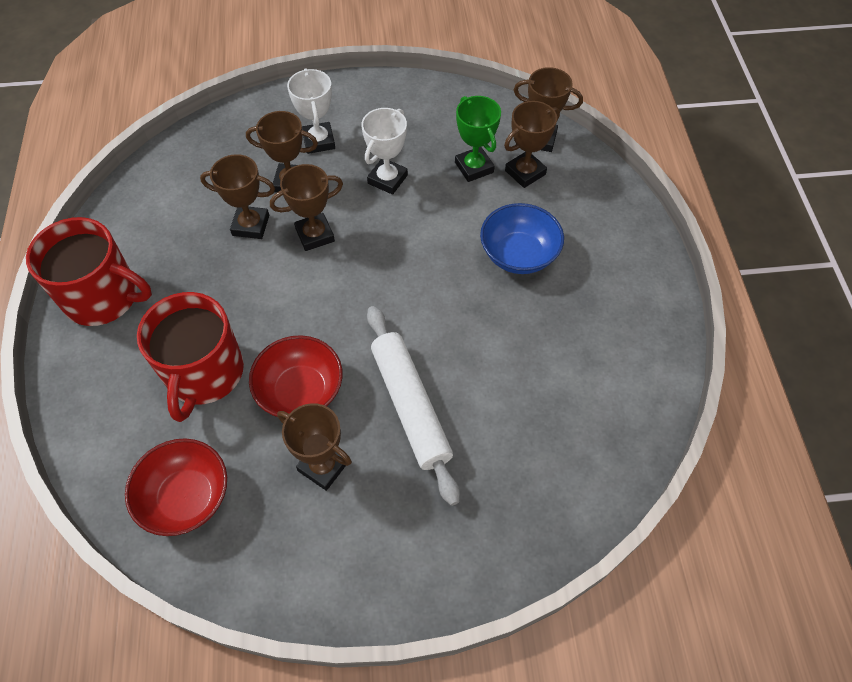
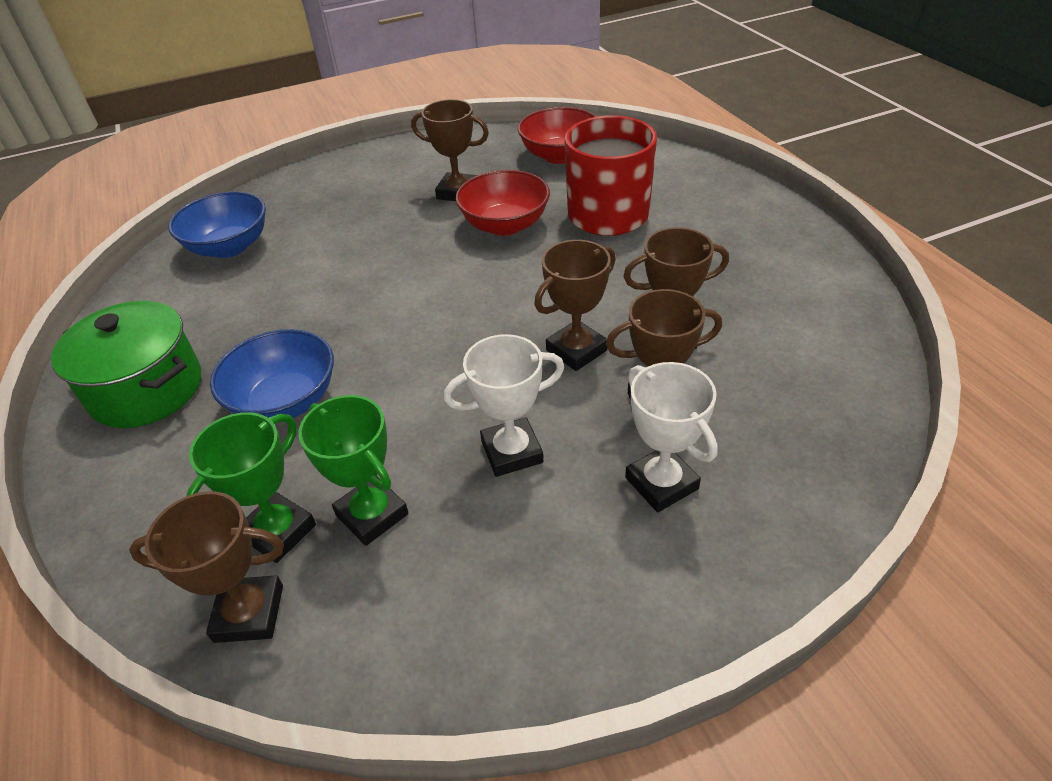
camera: 165 degrees right, 15 degrees down
(103, 297) = (766, 235): red mug -> none
(387, 179) = (512, 452): white trophy -> white trophy turned 60 degrees clockwise
(410, 406) = (392, 241): white rolling pin -> none
(525, 172) = (278, 531): brown trophy -> green trophy
(569, 456) = (229, 247): none -> blue bowl
(618, 295) = (147, 389): none -> green pot

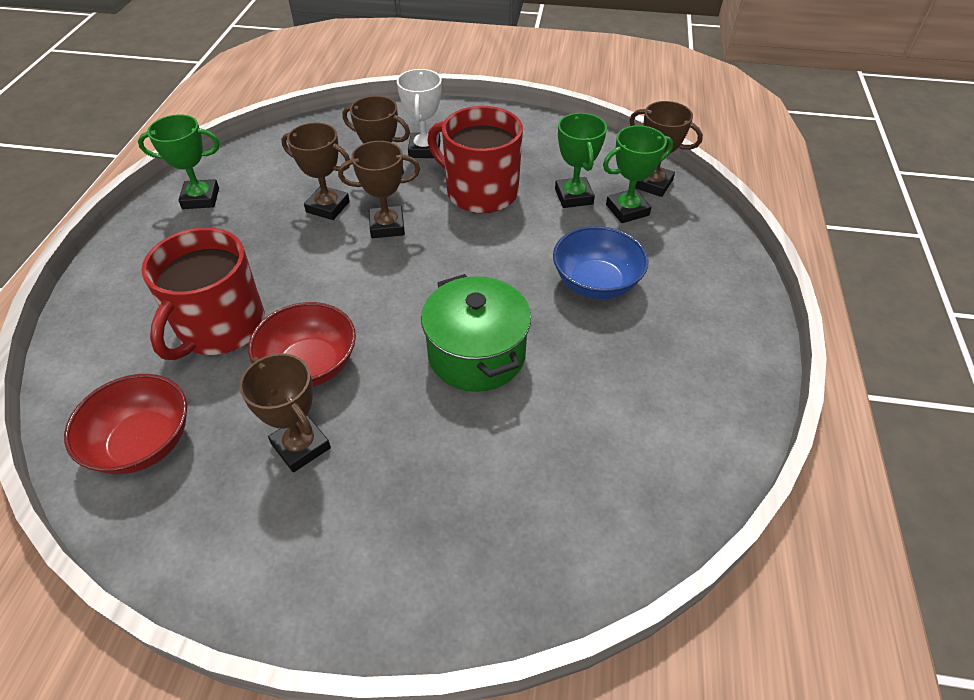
camera: 150 degrees left, 5 degrees up
(147, 389) = (700, 344): green pot -> green pot (476, 354)
(229, 247) = (590, 503): blue bowl -> none
(512, 452) = (480, 192): white trophy -> red mug
(807, 282) = (201, 198): none -> green trophy

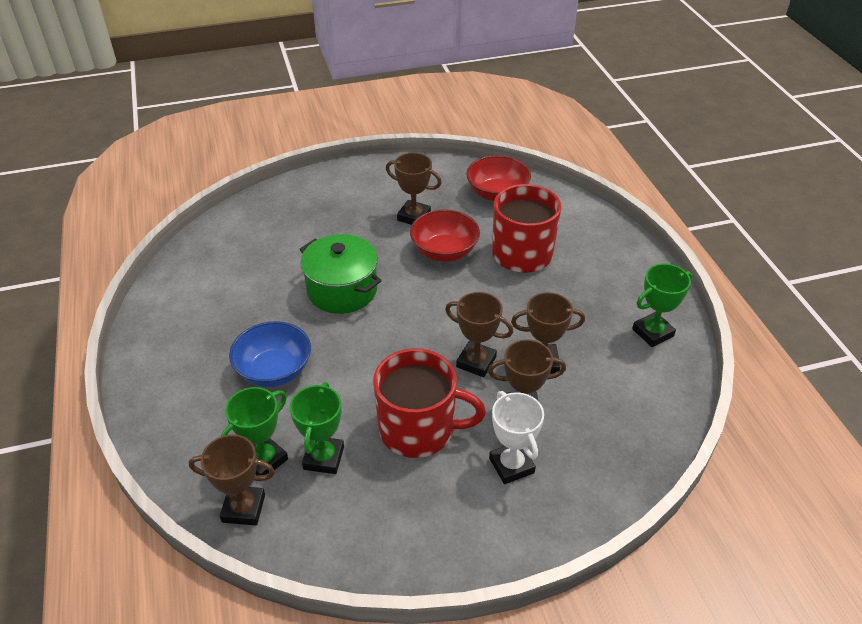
camera: 155 degrees right, 5 degrees down
(387, 226) = (476, 362): brown trophy -> brown trophy turned 60 degrees clockwise
(574, 196) = (323, 458): green trophy -> green trophy turned 45 degrees clockwise

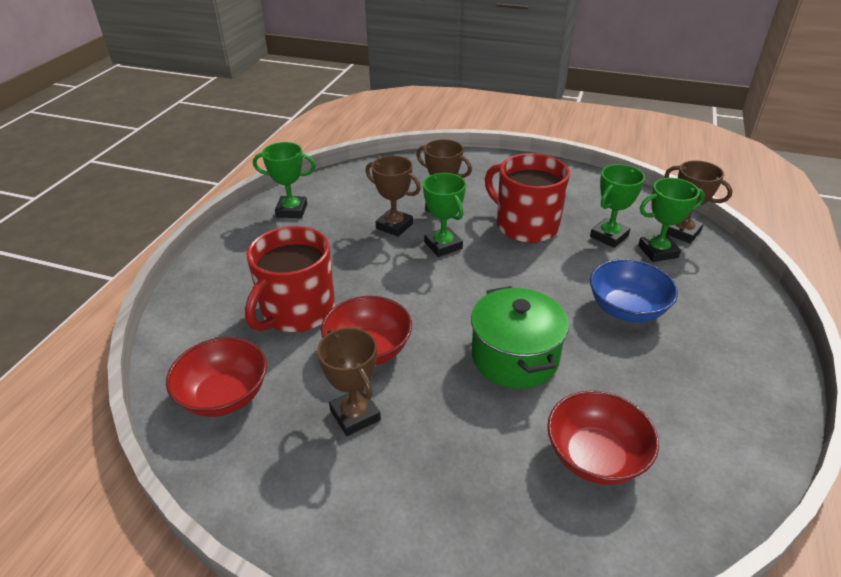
camera: 145 degrees left, 5 degrees down
(259, 255) = (595, 457): none -> red bowl
(476, 362) = (443, 245): brown trophy -> green trophy
(511, 465) = (479, 188): white trophy -> none

